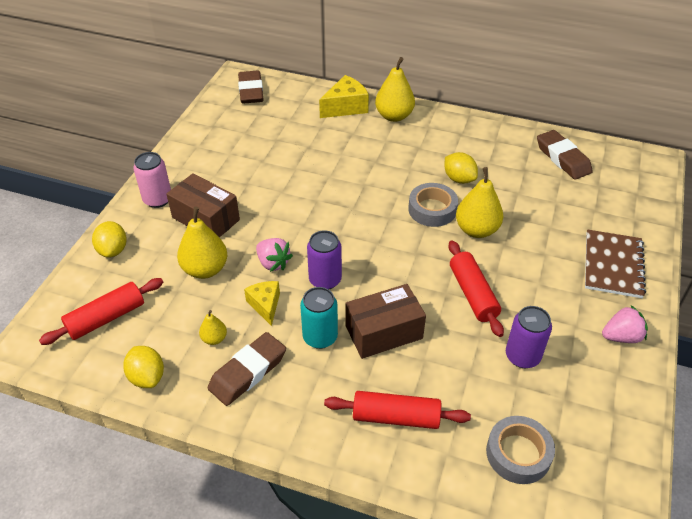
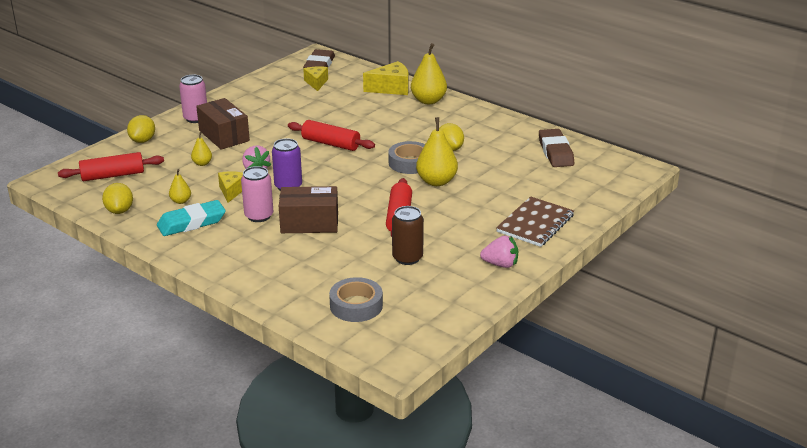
camera: 20 degrees right, 15 degrees down
(205, 269) = (202, 163): yellow pear -> yellow pear, size x0.51
(248, 372) = (191, 223): brown eraser -> turquoise eraser
(262, 116) = (316, 83): none -> yellow cheese
(320, 337) = (259, 216): turquoise can -> pink can
(396, 417) = (280, 268): red rolling pin -> red rolling pin (331, 143)
(522, 356) = (407, 258): purple can -> brown can

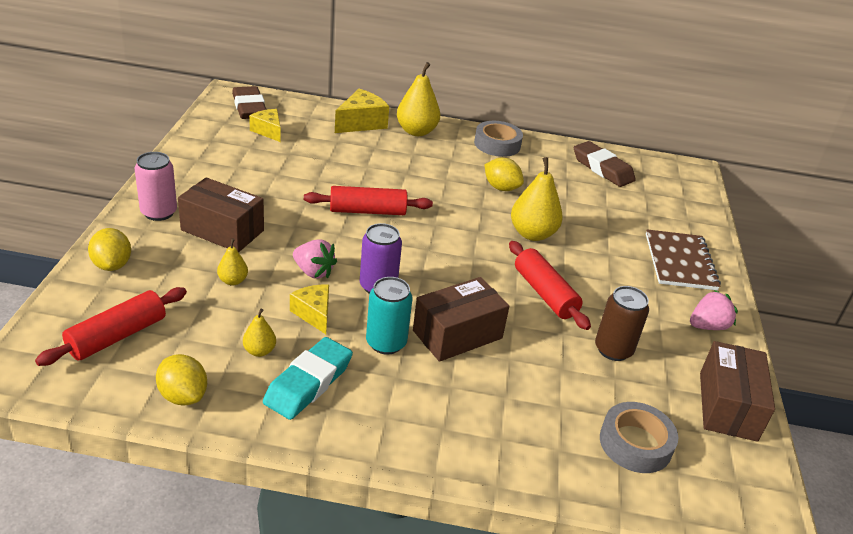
camera: 35 degrees left, 5 degrees up
(259, 216) = (386, 343): pink can -> turquoise can
(410, 163) = (480, 216): grey tape -> grey tape (497, 144)
(450, 307) = (728, 406): none -> brown box

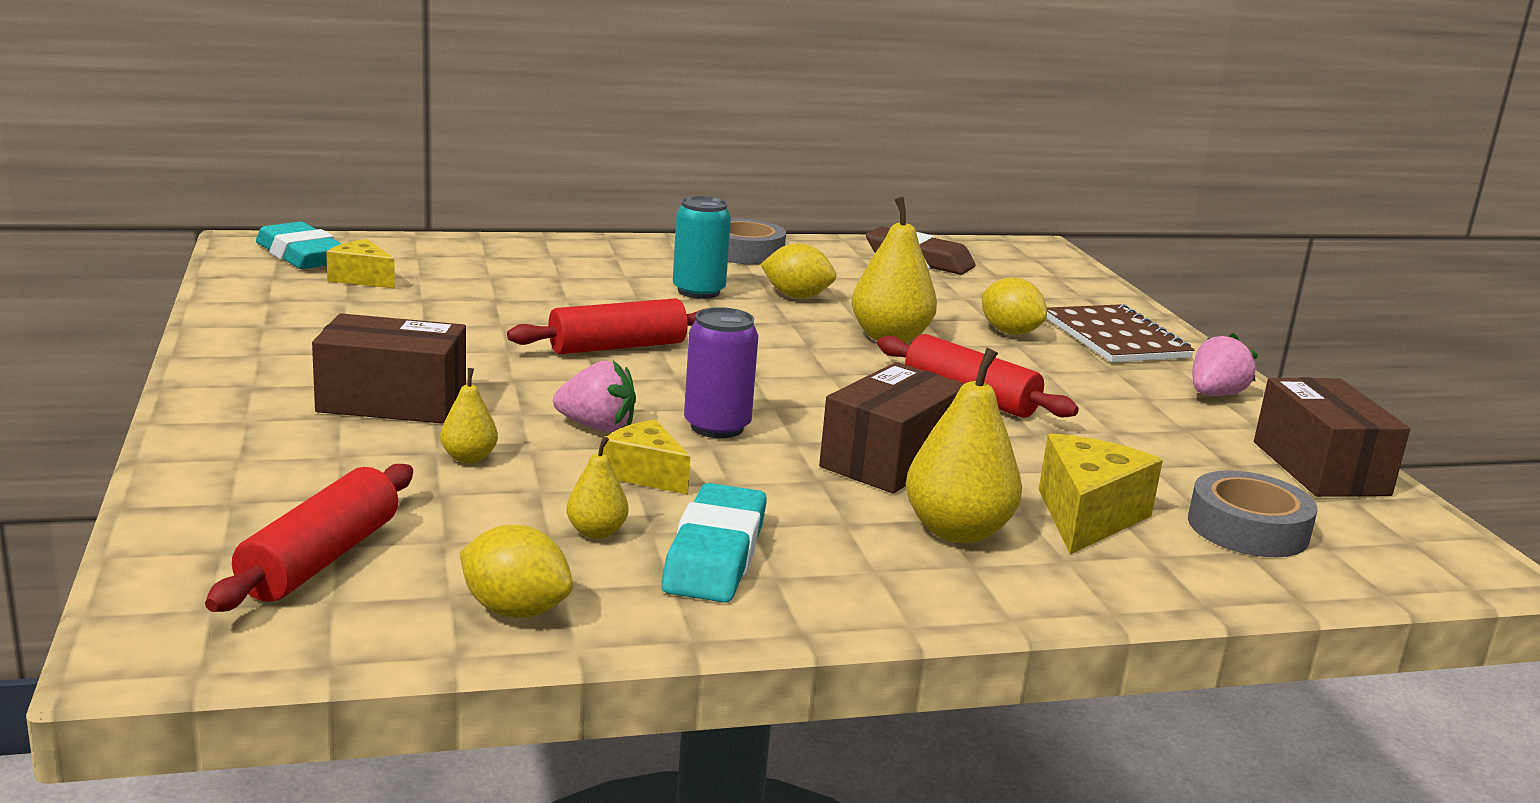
camera: 20 degrees left, 15 degrees down
(112, 265) = (225, 473): yellow lemon -> yellow lemon (1009, 332)
(159, 212) = (253, 397): pink can -> none
(249, 108) = (302, 255): brown eraser -> turquoise eraser
(361, 123) = (511, 253): yellow cheese -> yellow cheese (1087, 516)
(386, 343) = (792, 487): turquoise can -> turquoise can (698, 291)
(416, 131) = (608, 252): yellow pear -> yellow pear (957, 531)
(613, 350) = (1121, 438): brown can -> none

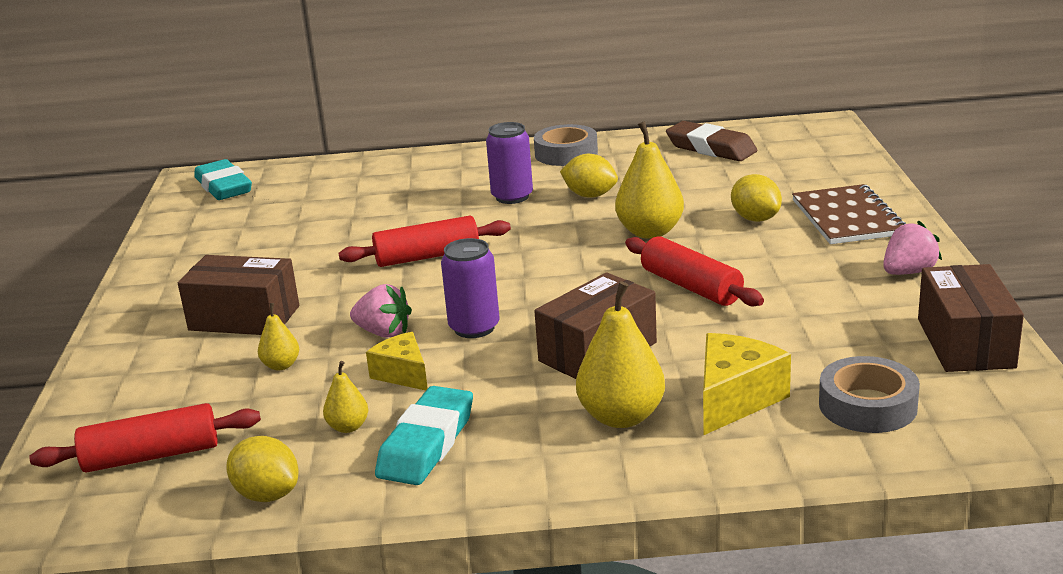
camera: 15 degrees right, 5 degrees up
(320, 559) = (151, 456): red rolling pin -> red rolling pin turned 45 degrees clockwise
(361, 278) = (260, 205): yellow cheese -> none
(698, 291) = (512, 197): turquoise can -> purple can

